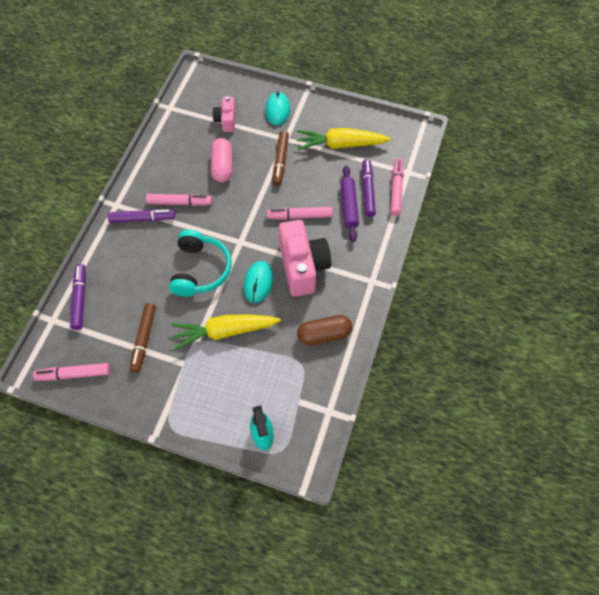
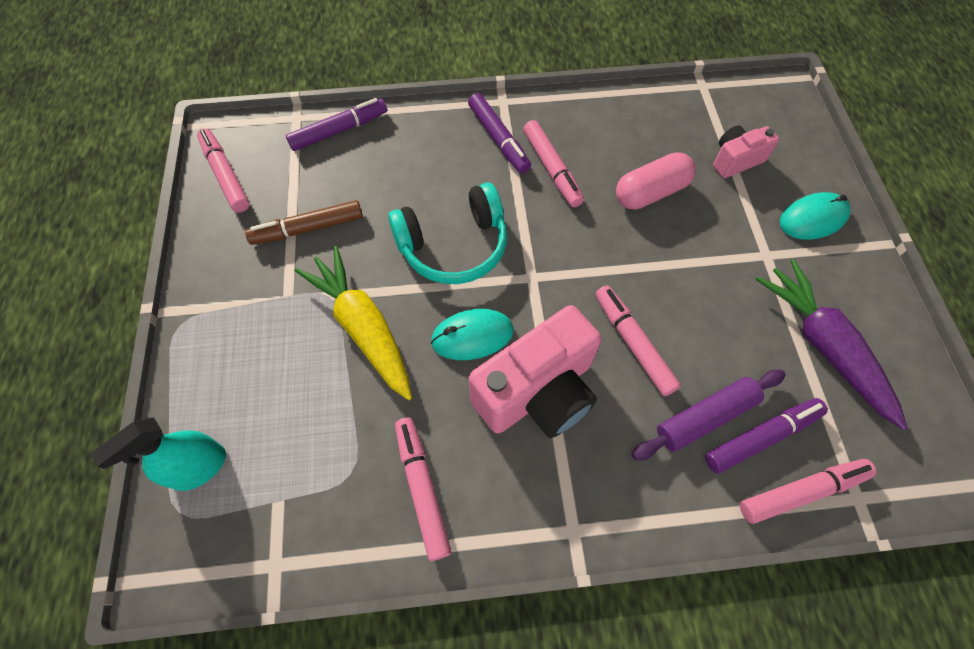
camera: 65 degrees right, 0 degrees up
(280, 161) = (718, 267): brown marker -> none
(324, 334) = (422, 488): brown capsule -> pink marker
(340, 144) = (823, 346): yellow carrot -> purple carrot

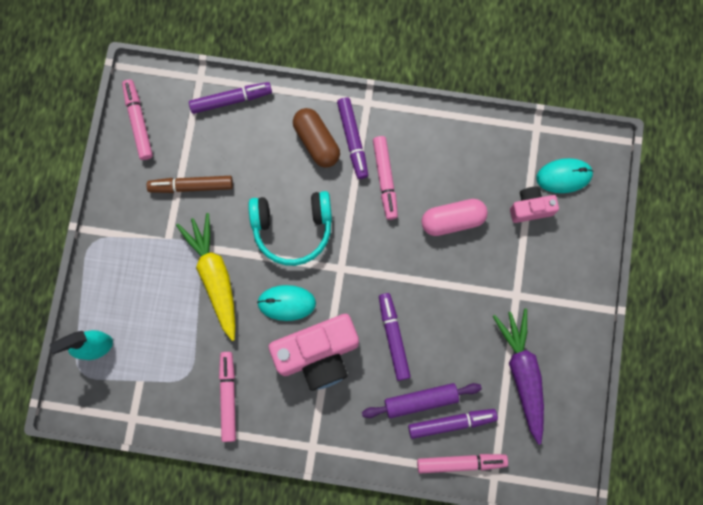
camera: 15 degrees right, 15 degrees up
(455, 149) = (316, 142): none -> brown capsule
(633, 343) = (393, 337): pink marker -> purple marker
(813, 219) = (565, 274): turquoise mouse -> turquoise mouse (564, 176)

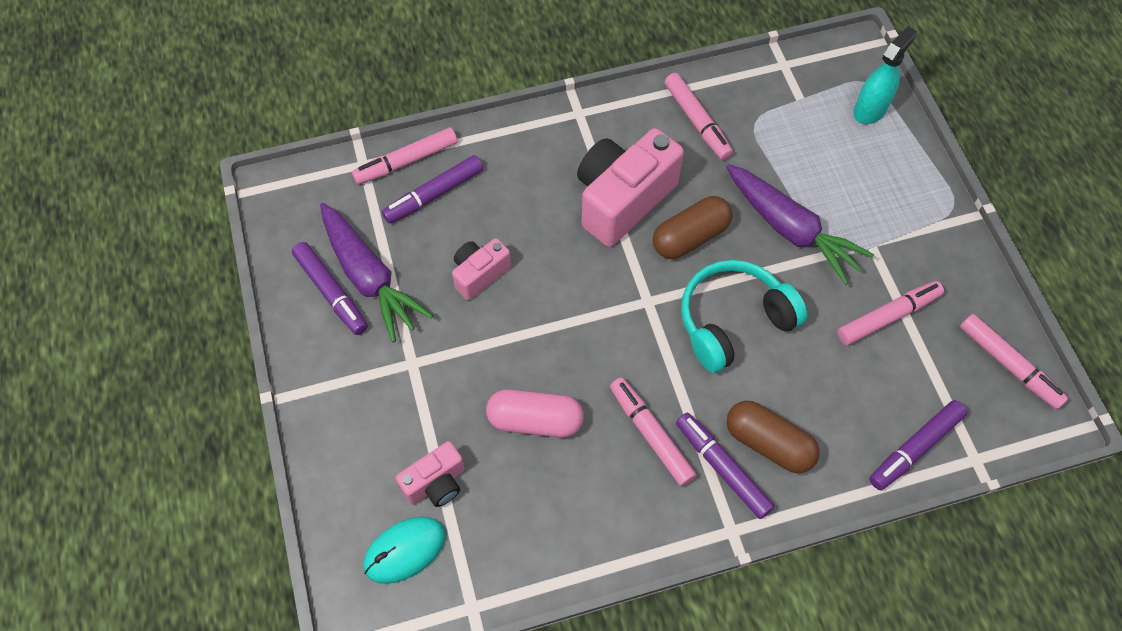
camera: 155 degrees right, 15 degrees down
(191, 186) = (888, 317): brown marker -> pink marker
(215, 277) = (790, 229): yellow carrot -> purple carrot
(286, 303) = (690, 237): turquoise mouse -> brown capsule
(393, 337) = (544, 253): purple marker -> purple marker (331, 292)
(421, 401) = (480, 202): purple rolling pin -> none
(445, 341) = (479, 274): none -> pink camera
(452, 220) = (535, 420): pink capsule -> pink capsule turned 45 degrees clockwise

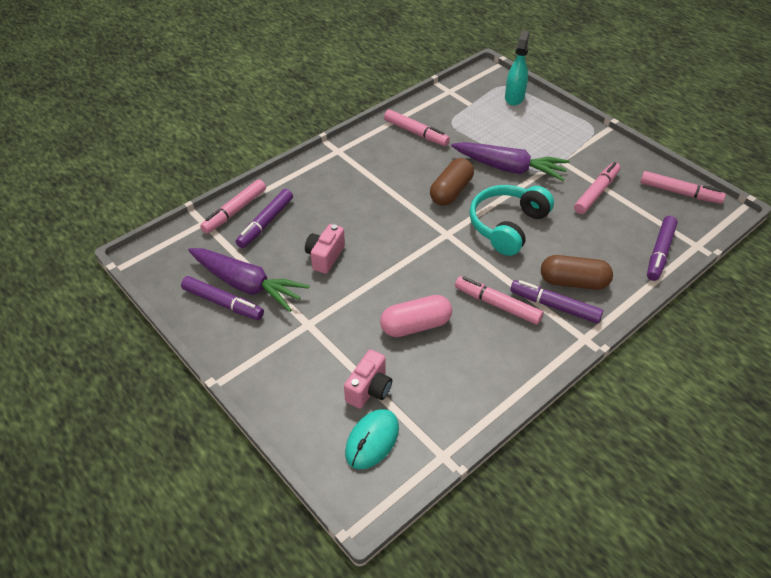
camera: 25 degrees left, 15 degrees down
(622, 200) = (395, 186): pink camera -> none

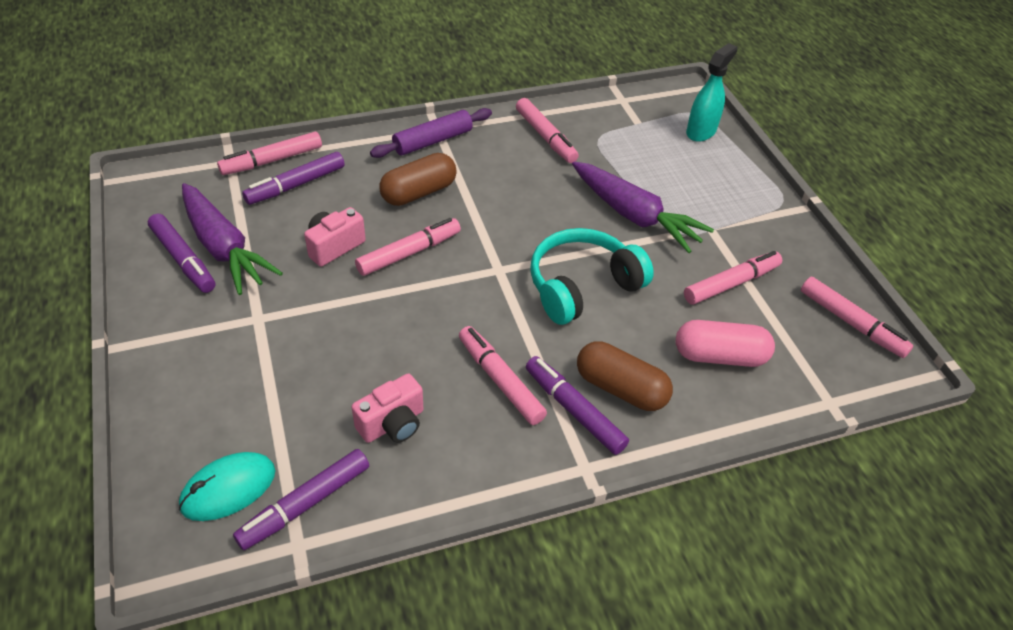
camera: 20 degrees right, 0 degrees up
(340, 160) = (432, 141): none -> purple rolling pin
(369, 389) = (270, 424): pink camera -> pink camera (392, 424)
(380, 243) = (409, 253): none -> pink marker
(415, 325) = (381, 368): pink capsule -> pink capsule (719, 356)
(451, 191) = (540, 220): brown capsule -> brown capsule (418, 192)
(659, 252) = (768, 393): purple marker -> purple marker (305, 504)

